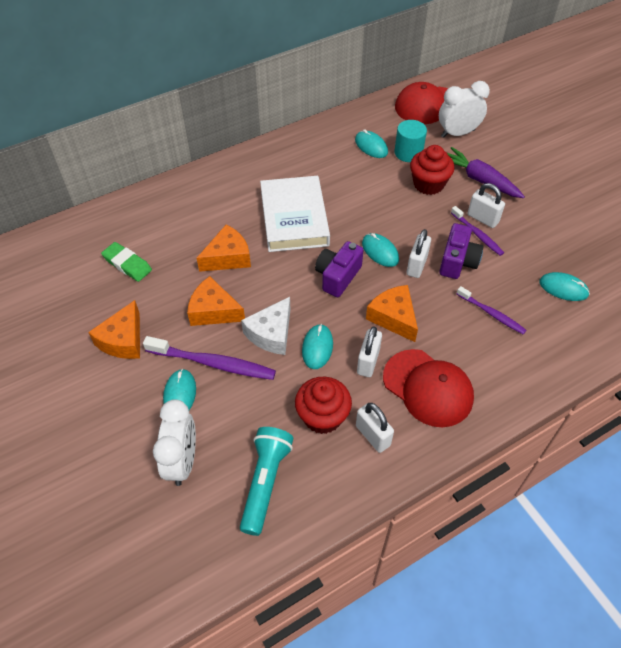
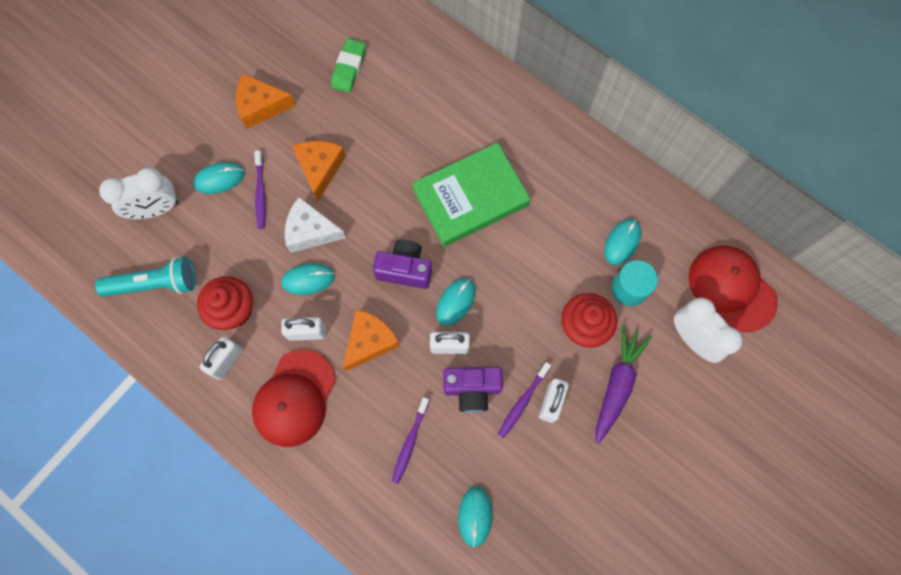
camera: 70 degrees right, 20 degrees up
(213, 363) = (260, 193): purple toothbrush -> purple toothbrush, size x0.61
(228, 257) = (391, 154): orange cheese -> none
(294, 218) = (470, 198): white book -> green book

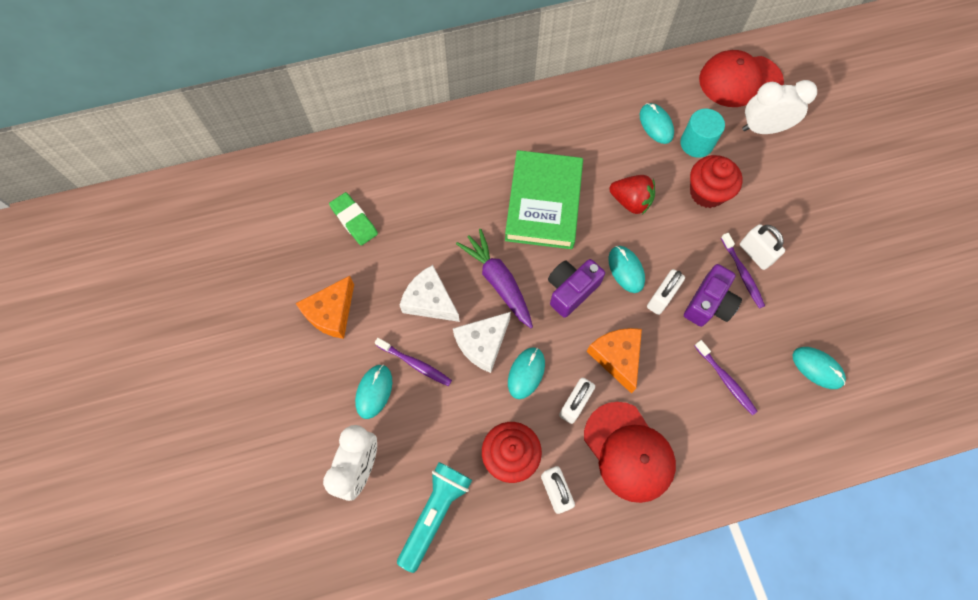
camera: 55 degrees left, 5 degrees down
(320, 169) = (430, 301): orange cheese -> white cheese
(525, 267) = (630, 201): none -> red strawberry
(617, 384) = (768, 200): purple carrot -> purple carrot (498, 281)

